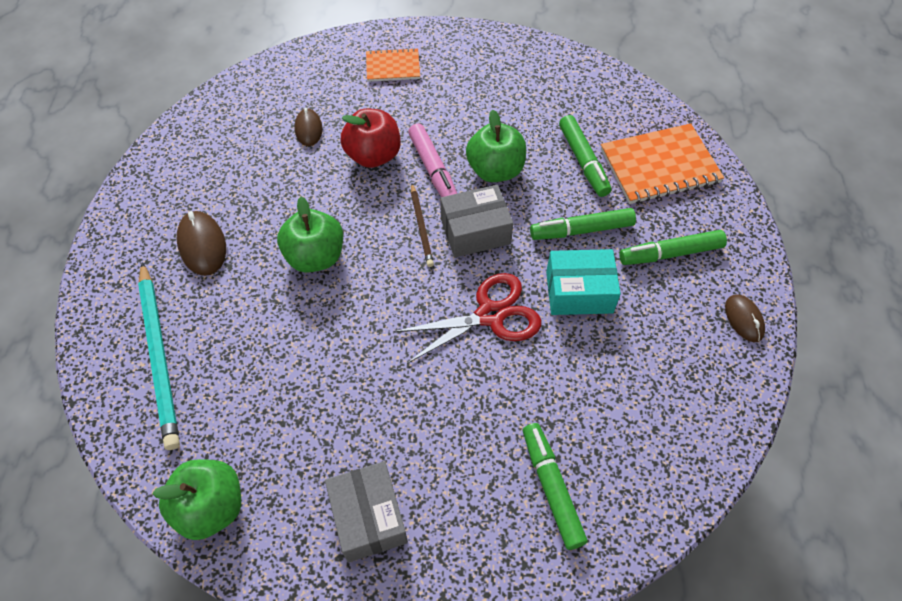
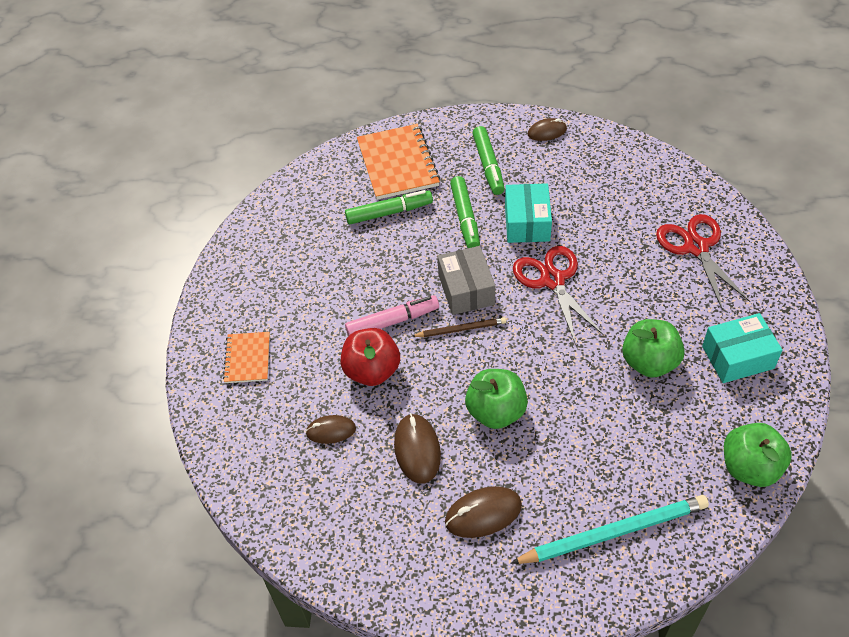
camera: 85 degrees left, 5 degrees down
(279, 193) = (417, 450): none -> brown mouse
(368, 517) = (737, 357): grey box -> turquoise box
(495, 170) = (396, 274): green apple -> green apple (649, 362)
(551, 488) = (696, 247): green marker -> red scissors

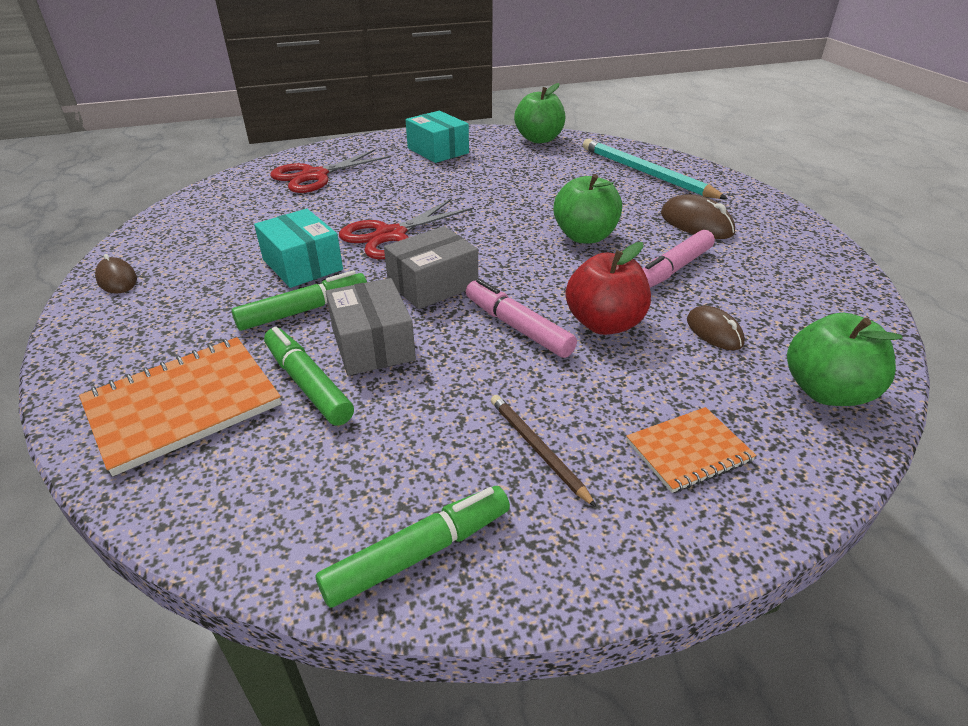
camera: 115 degrees left, 15 degrees down
(411, 245) = (373, 344): none -> grey box
(417, 450) = (673, 269): brown mouse -> pink marker
(461, 329) = (495, 276): brown pencil -> brown pencil (537, 449)
(488, 165) = (189, 313): green marker -> green marker (417, 553)
(527, 223) = (302, 264): turquoise box -> turquoise box turned 75 degrees clockwise
(649, 362) = (467, 179): green apple -> green apple (826, 391)

